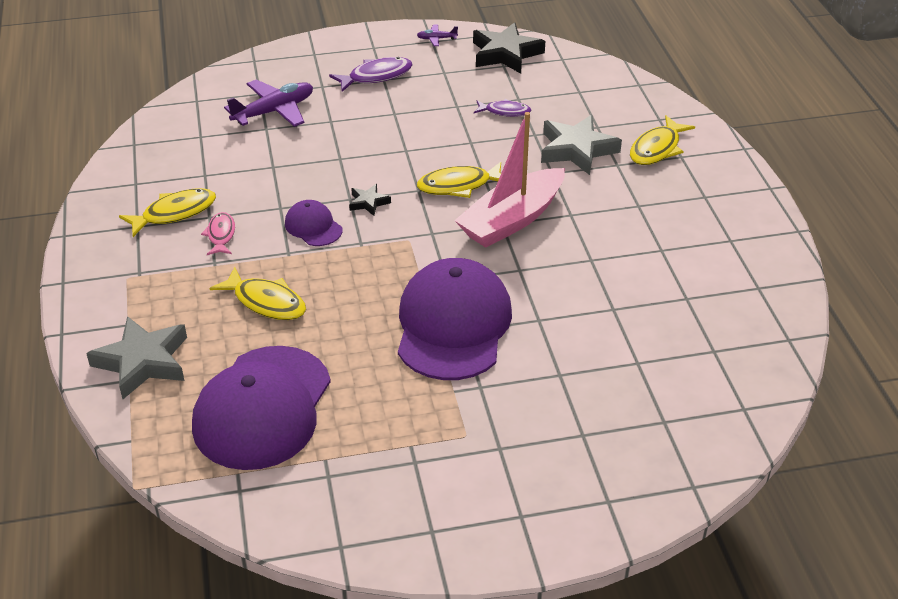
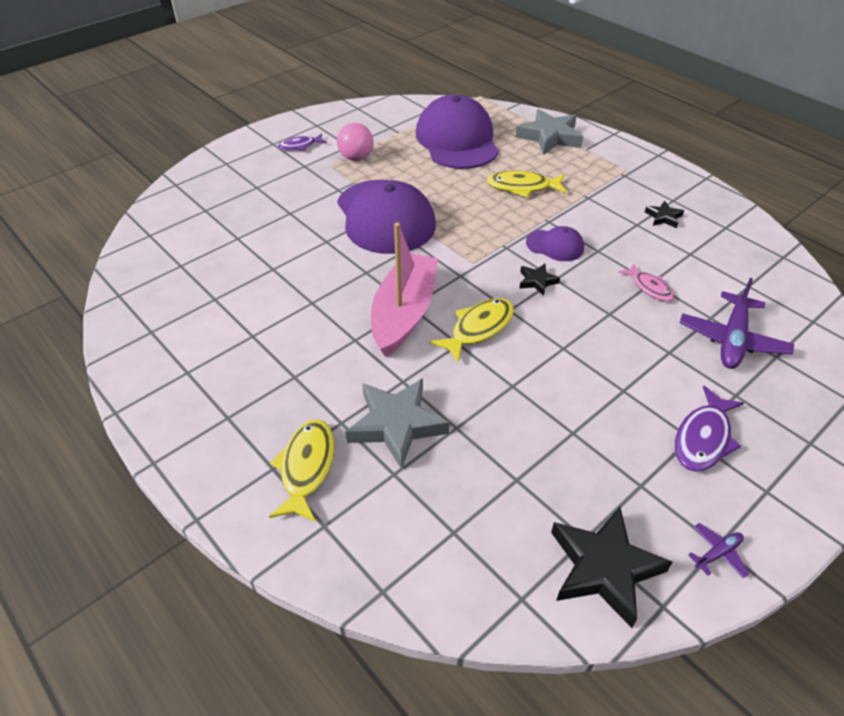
camera: 150 degrees right, 5 degrees up
(174, 213) = (663, 217): yellow fish -> black star
(221, 235) = (610, 215): pink fish -> pink fish (649, 287)
(421, 433) = (356, 158): none -> pink ball
(505, 112) = (514, 448): purple fish -> purple fish (300, 146)

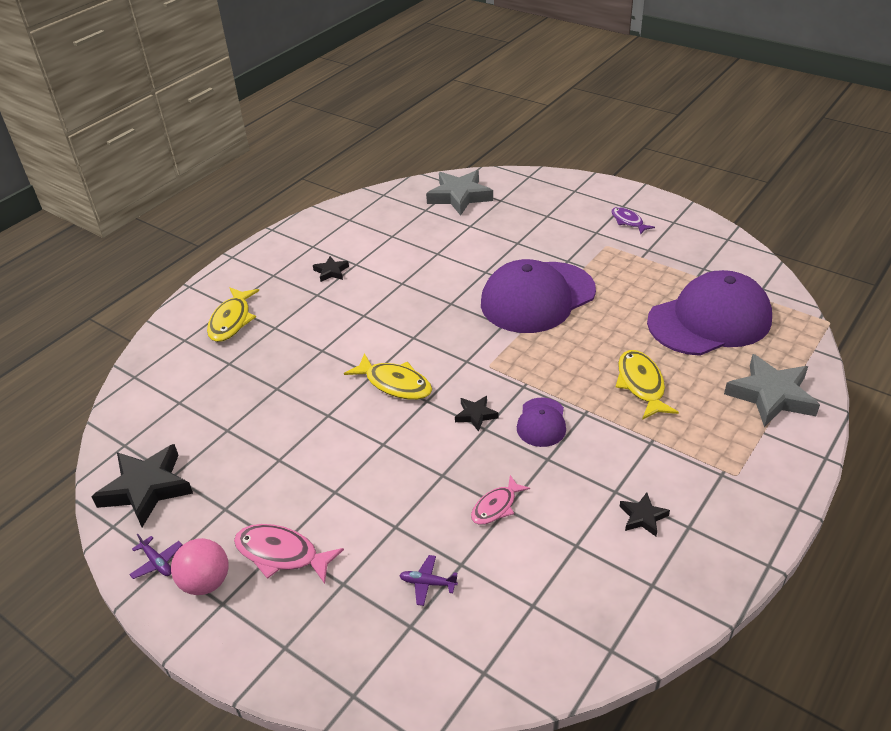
camera: 80 degrees right, 5 degrees down
(255, 359) = (331, 271): none -> black star
(306, 468) = (232, 321): yellow fish -> yellow fish turned 105 degrees clockwise
(356, 158) = (628, 259): pink ball -> pink ball (206, 582)
(396, 425) = (275, 355): grey star -> grey star (459, 196)
(404, 313) = (403, 335): pink boat -> none
(703, 438) = (281, 554): purple fish -> pink fish
(732, 340) = (427, 583): purple plane -> purple plane, size x0.47

